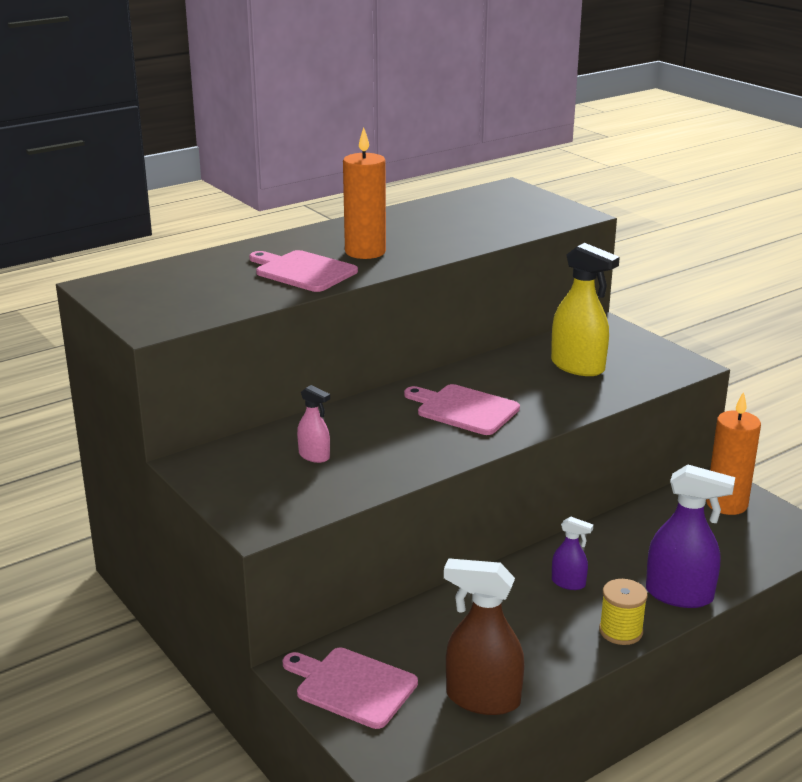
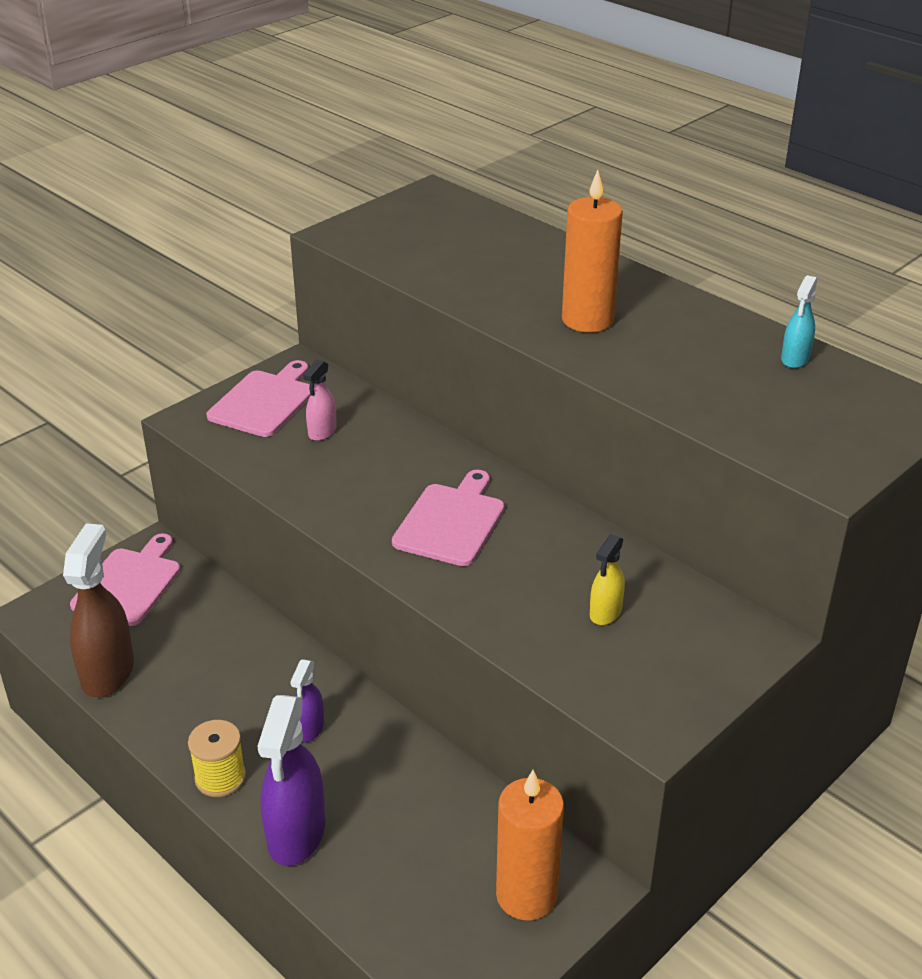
camera: 80 degrees right, 10 degrees up
(303, 271) = (510, 289): pink cutting board -> pink cutting board (264, 401)
(444, 205) = (795, 359): none -> turquoise spray bottle
(578, 366) = (605, 613): yellow spray bottle -> yellow spray bottle, size x0.53

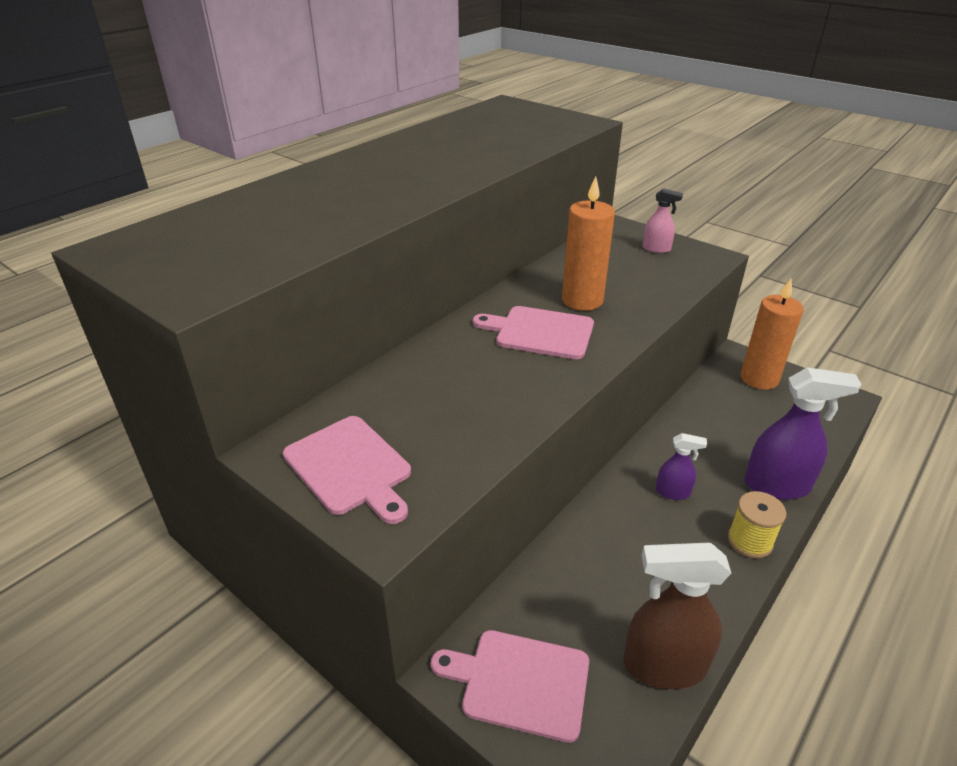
camera: 95 degrees left, 0 degrees up
(264, 401) = (350, 467): pink cutting board -> pink cutting board turned 150 degrees counterclockwise
(322, 432) = (412, 416): pink spray bottle -> pink spray bottle (656, 249)
(587, 320) = (406, 177): orange candle -> orange candle (582, 300)
(605, 613) = (619, 270): yellow spray bottle -> none
(795, 359) = (457, 124): turquoise spray bottle -> none

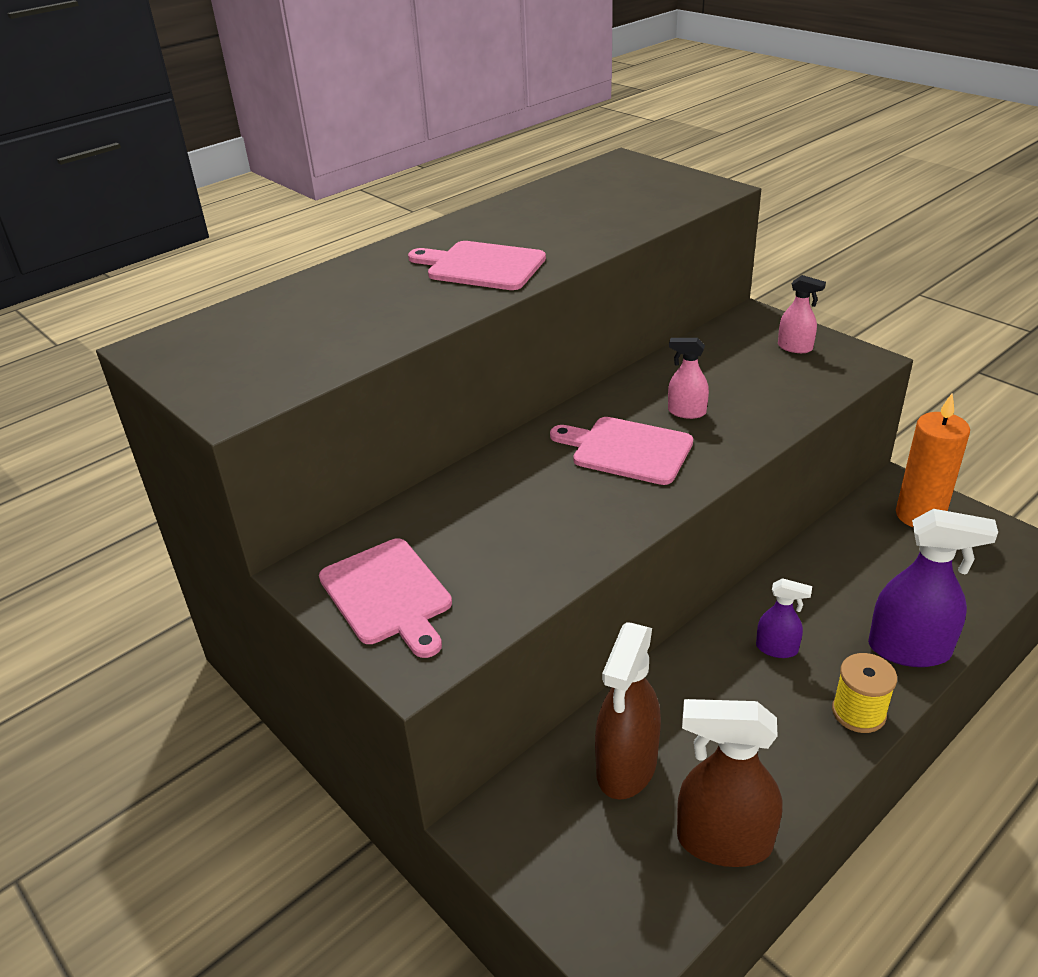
camera: 10 degrees right, 0 degrees up
(520, 682) = (558, 843): pink cutting board -> pink cutting board (481, 266)
(568, 605) = (626, 767): none -> brown spray bottle
(582, 300) = (686, 412): orange candle -> pink spray bottle

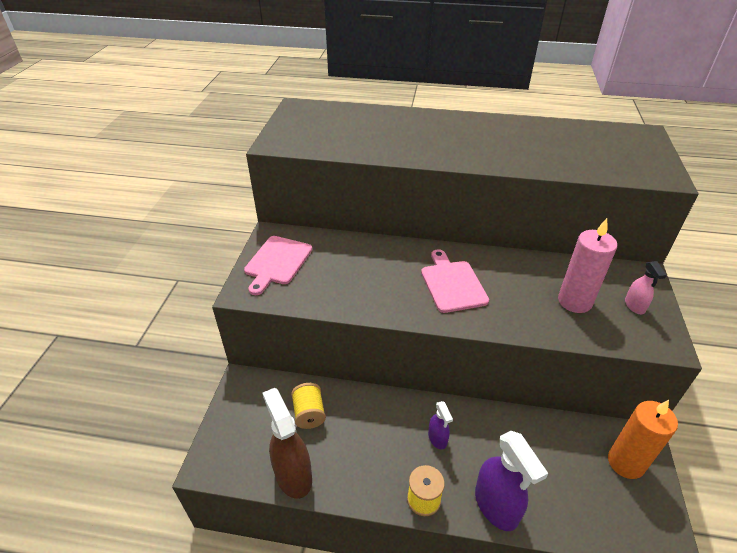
camera: 50 degrees right, 5 degrees up
(481, 266) = (461, 145): pink cutting board -> none
(626, 767) = (309, 413): brown spray bottle -> yellow spool
(686, 412) = (511, 290): pink spray bottle -> none
(750, 379) = (574, 301): none -> pink candle

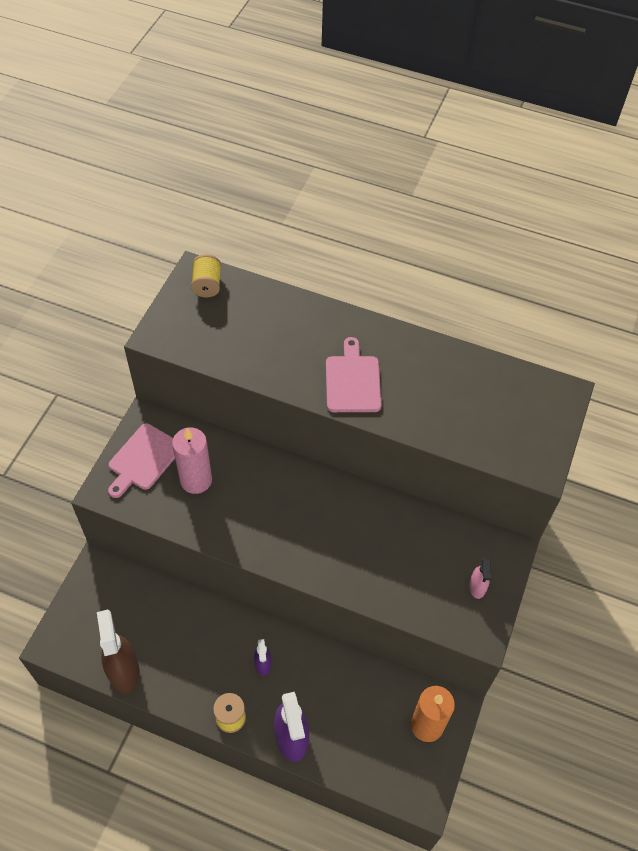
camera: 10 degrees right, 15 degrees up
(309, 413) = (152, 613): yellow spool -> yellow spool (207, 285)
(452, 284) = (308, 522): pink cutting board -> pink cutting board (353, 381)
(574, 301) = (420, 569): pink candle -> pink candle (196, 480)

